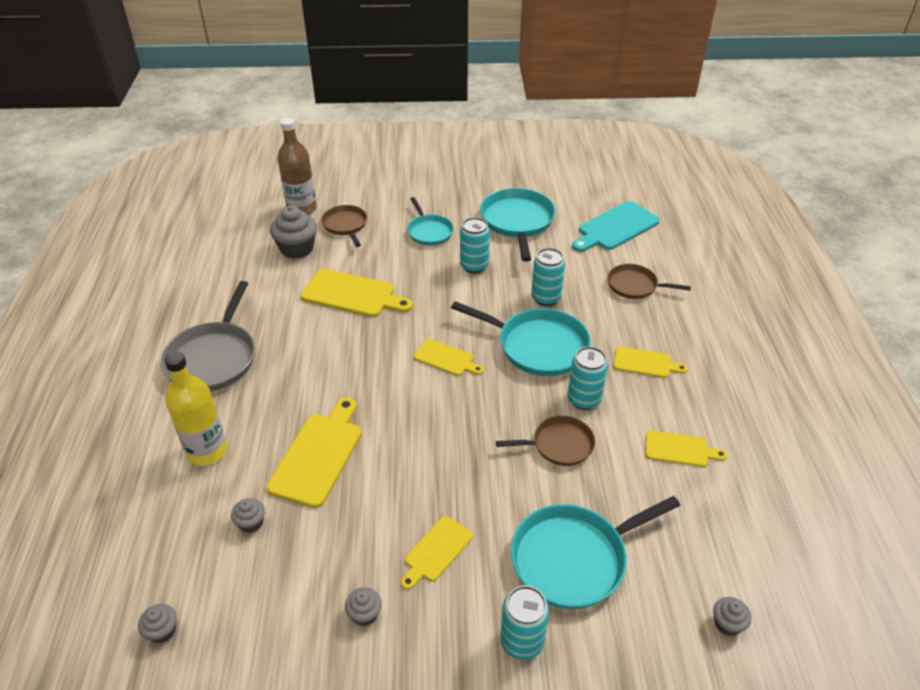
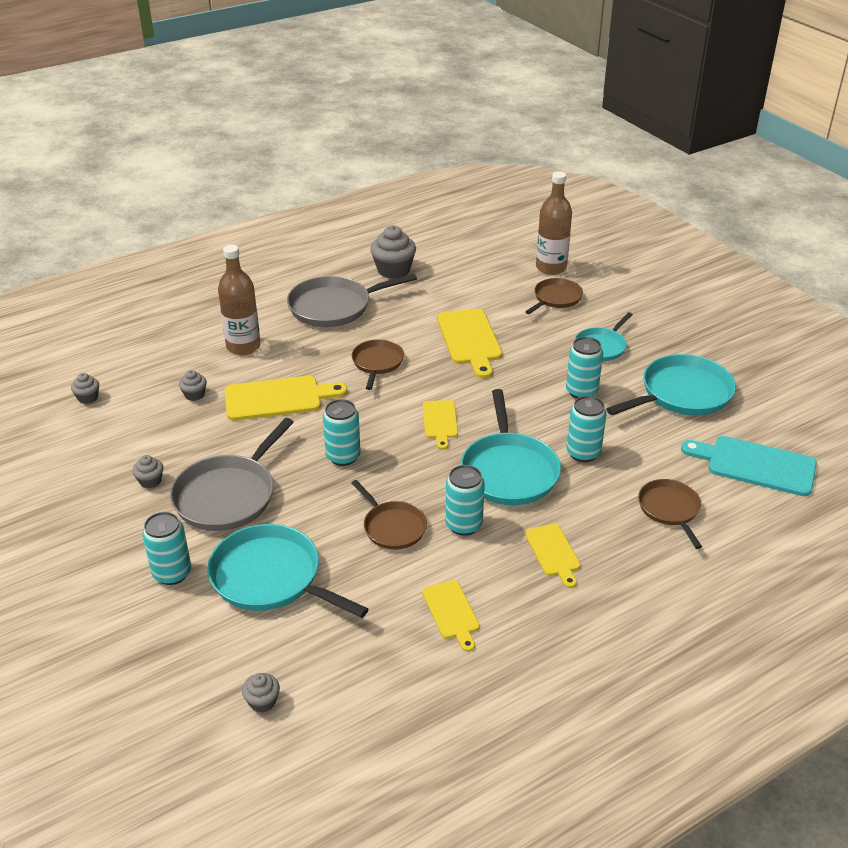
camera: 60 degrees right, 5 degrees down
(207, 451) = (243, 346): yellow bottle -> brown bottle
(297, 249) = (497, 288): grey cupcake -> grey cupcake (393, 270)
(329, 364) = (377, 363): none -> brown pan
(436, 551) = (228, 495): yellow cutting board -> grey pan
(443, 441) = (343, 456): none -> turquoise can

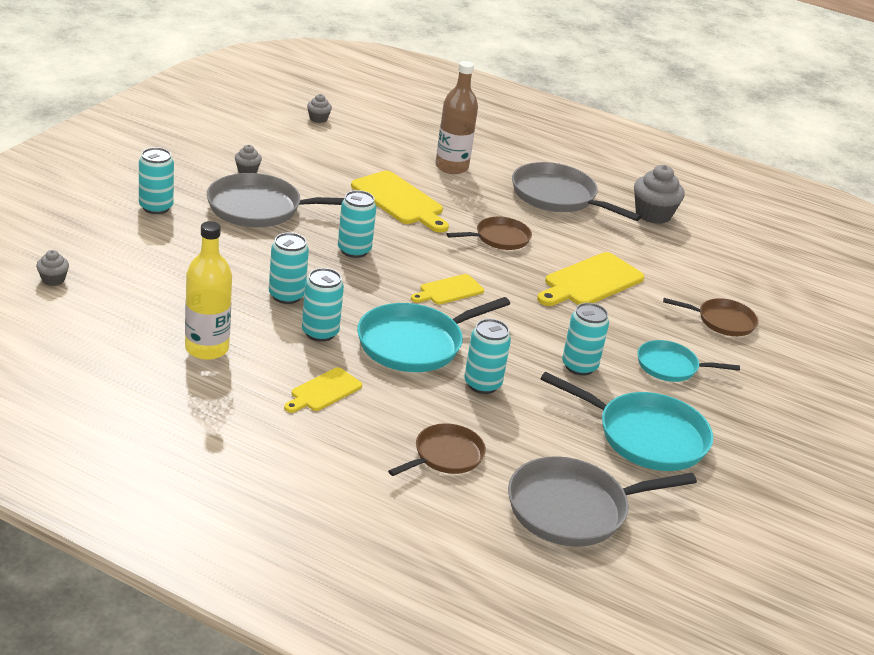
camera: 55 degrees right, 5 degrees down
(194, 395) = (366, 162): grey cupcake -> none
(270, 577) = (183, 251): turquoise pan -> none
(392, 527) = (286, 296): brown pan -> turquoise can
(451, 612) = (207, 348): yellow cutting board -> yellow bottle
(551, 267) = (775, 308): brown bottle -> none
(755, 465) = (572, 509): turquoise cutting board -> grey pan

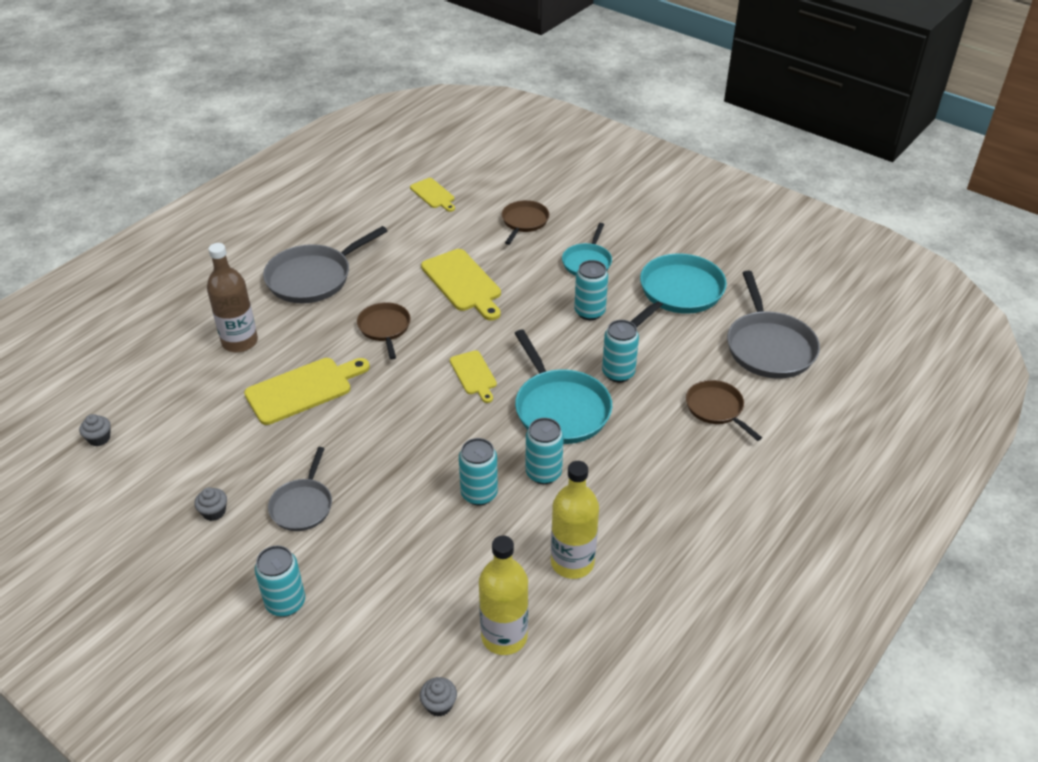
camera: 75 degrees left, 10 degrees up
(121, 310) = (504, 636): none -> yellow bottle
(259, 208) = (302, 505): grey pan -> grey pan, size x0.60
(324, 391) = (635, 478): yellow cutting board -> yellow cutting board (433, 194)
(354, 250) = (397, 434): turquoise can -> none
(653, 214) = (354, 225): grey cupcake -> none

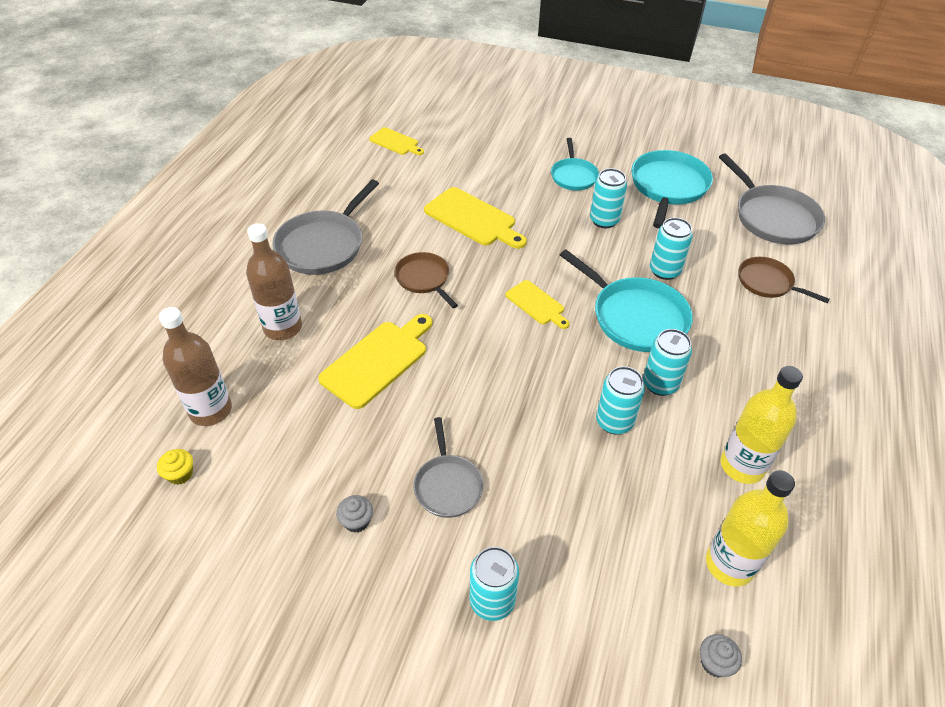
camera: 20 degrees left, 5 degrees up
(99, 438) = (180, 474): grey cupcake -> yellow cupcake
(147, 395) = (210, 410): none -> brown bottle
(524, 222) = (494, 151): brown pan -> none

